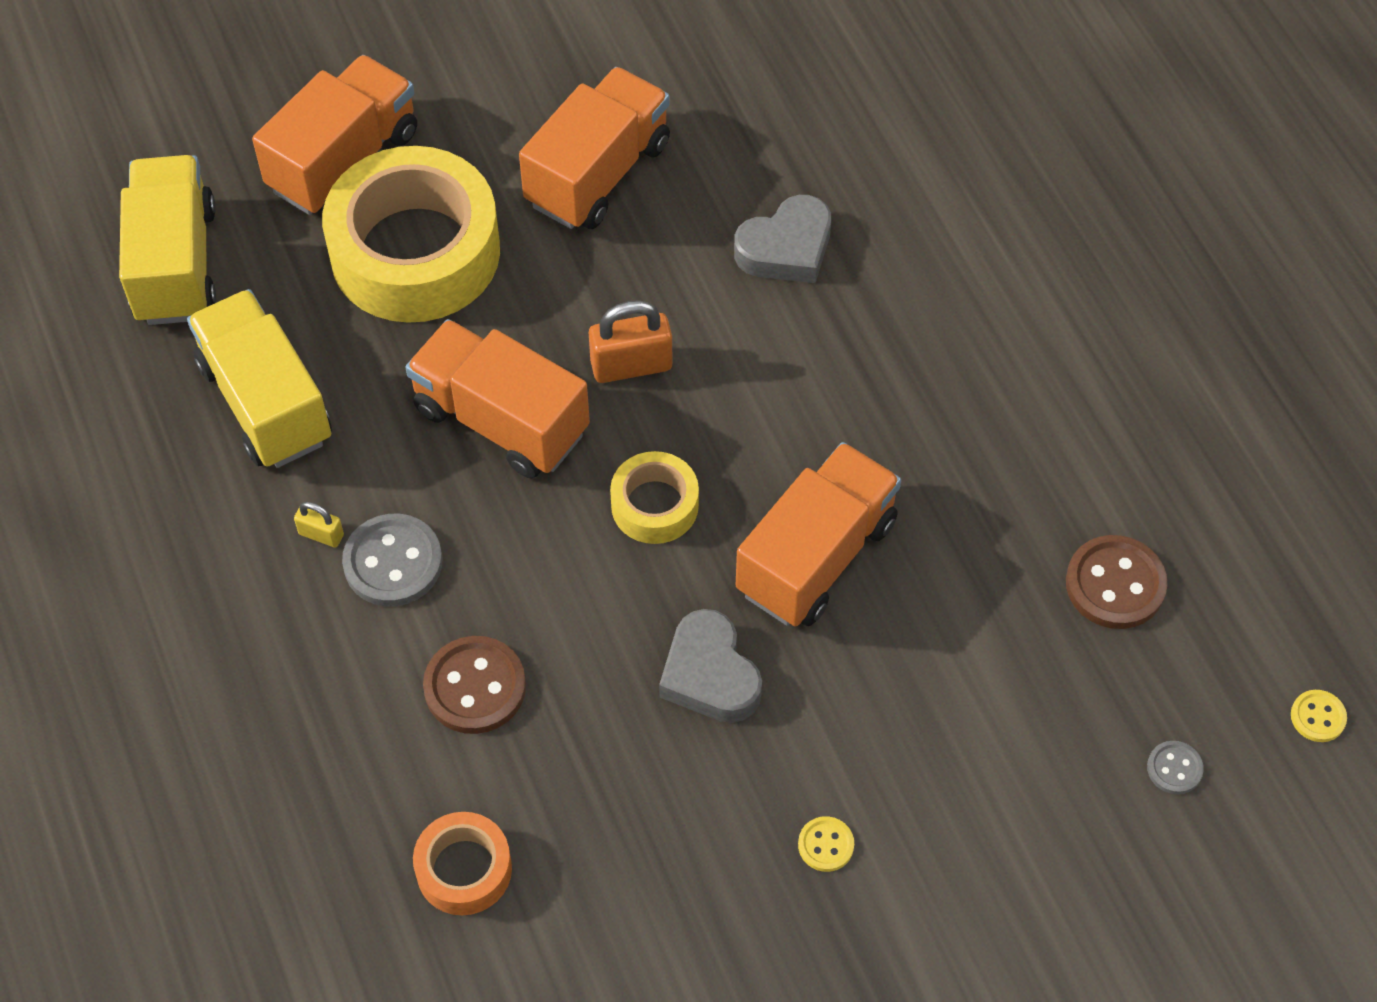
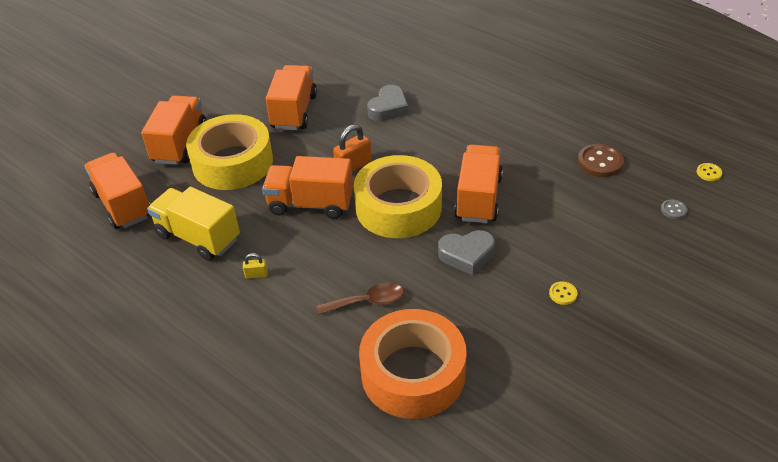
camera: 25 degrees left, 15 degrees down
(175, 264) = (123, 205): yellow truck -> orange truck
(393, 562) = (297, 271): grey button -> none
(464, 869) = (413, 373): orange tape -> orange tape, size x2.07
(475, 687) = (367, 302): brown button -> brown spoon
(654, 505) = (398, 207): yellow tape -> yellow tape, size x2.07
(710, 675) = (466, 255): grey heart -> grey heart turned 45 degrees counterclockwise

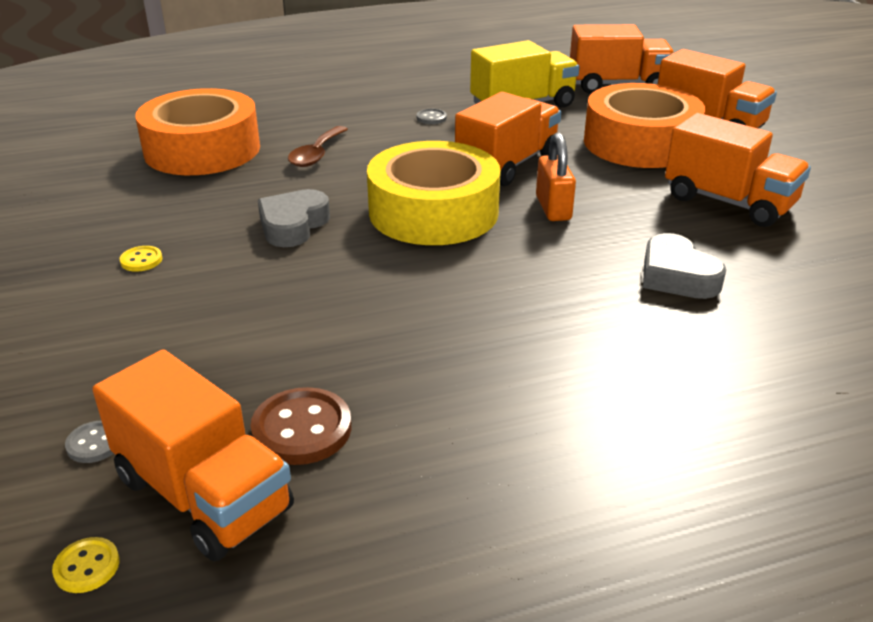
camera: 120 degrees right, 10 degrees down
(232, 162) = (640, 143): yellow tape -> orange tape
(256, 274) = (431, 118): yellow padlock -> grey button
(478, 198) = (376, 271): orange truck -> orange truck (204, 494)

